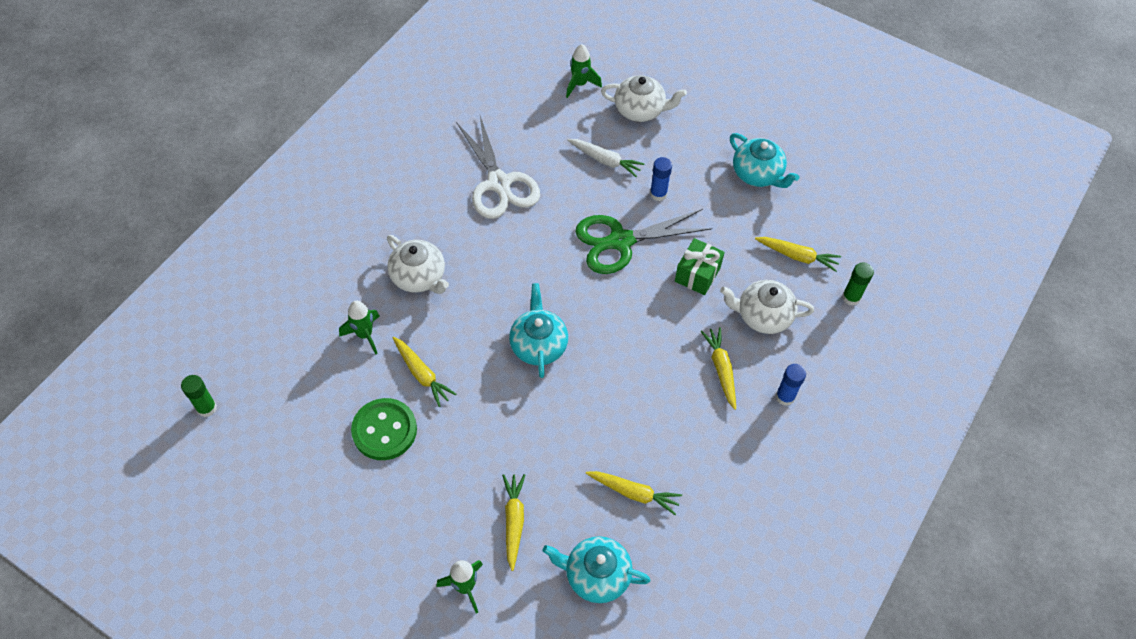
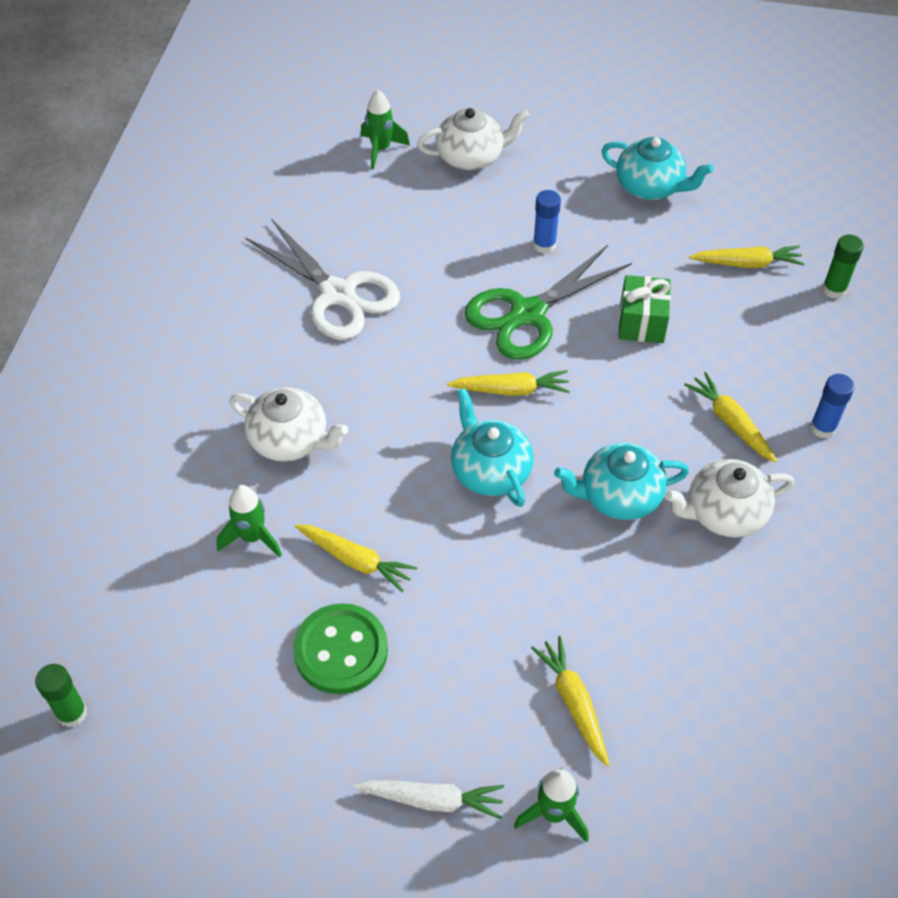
camera: 20 degrees left, 5 degrees down
(596, 575) = (714, 730): turquoise teapot -> turquoise teapot (619, 496)
(605, 161) = (459, 227): white carrot -> white carrot (432, 800)
(634, 493) = (706, 609): yellow carrot -> yellow carrot (511, 390)
(762, 316) = (745, 344): white teapot -> white teapot (724, 513)

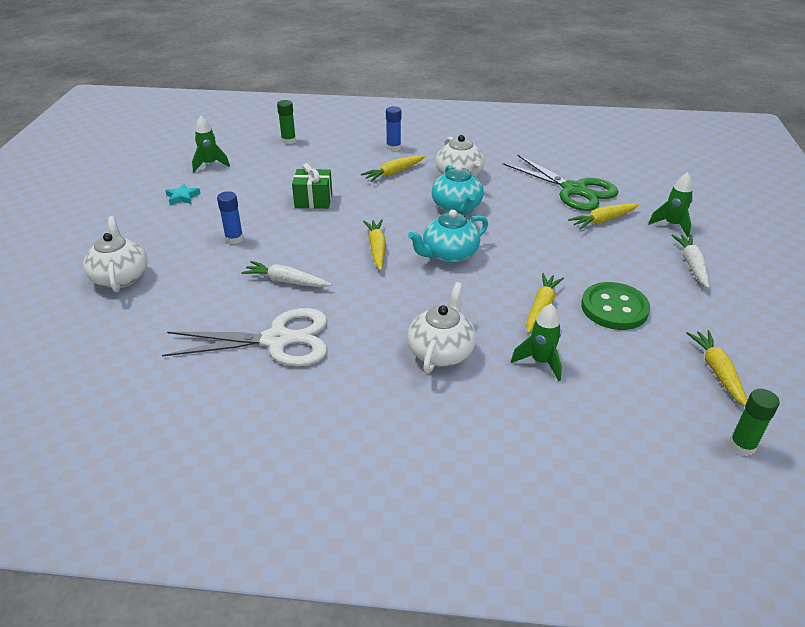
camera: 95 degrees left, 15 degrees down
(337, 294) = (277, 340): white scissors -> white scissors turned 45 degrees clockwise
(381, 149) = (91, 329): green rocket -> green rocket (210, 164)
(446, 298) = (286, 281): none -> white carrot
(528, 313) = (304, 244): green scissors -> green scissors (573, 190)
(650, 187) = (182, 197): turquoise teapot -> turquoise star
(747, 263) = (264, 165): yellow carrot -> yellow carrot (717, 371)

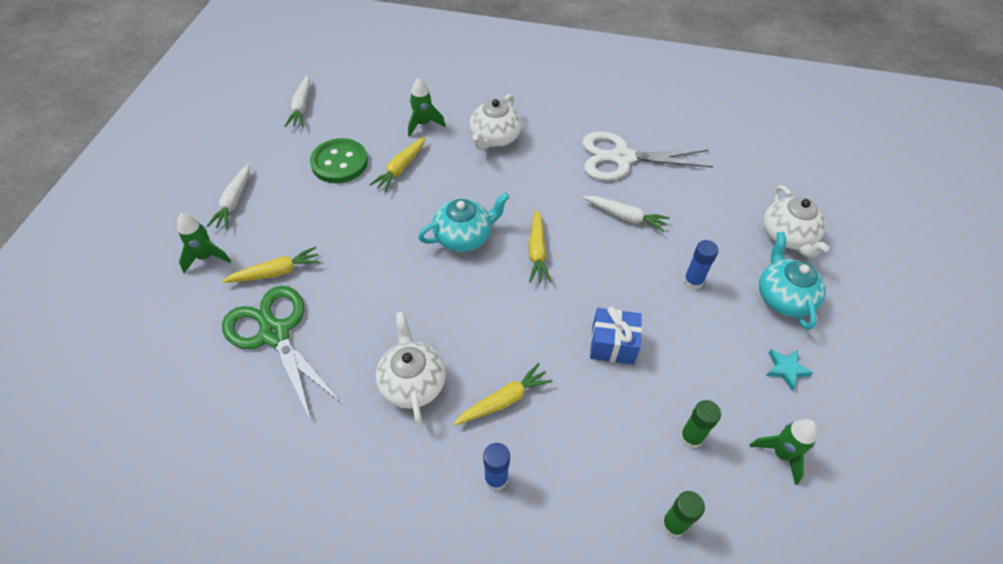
camera: 175 degrees left, 15 degrees up
(313, 200) = (612, 345): green gift -> blue gift
(457, 208) = (435, 312): turquoise teapot -> turquoise teapot (783, 297)
(717, 371) = (301, 107): yellow carrot -> white carrot
(742, 446) = (326, 66): green glue stick -> green glue stick (691, 437)

